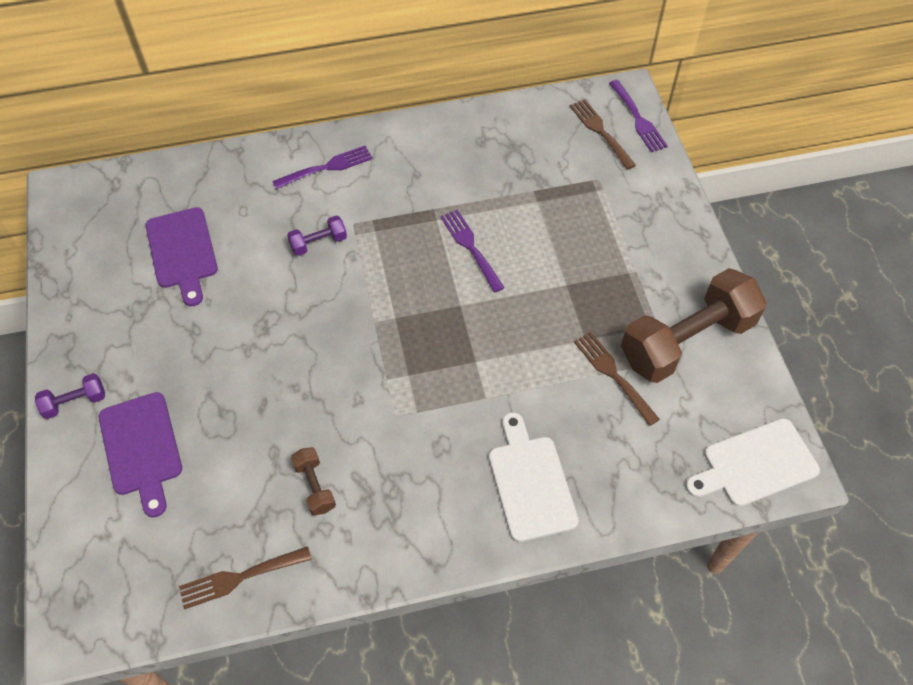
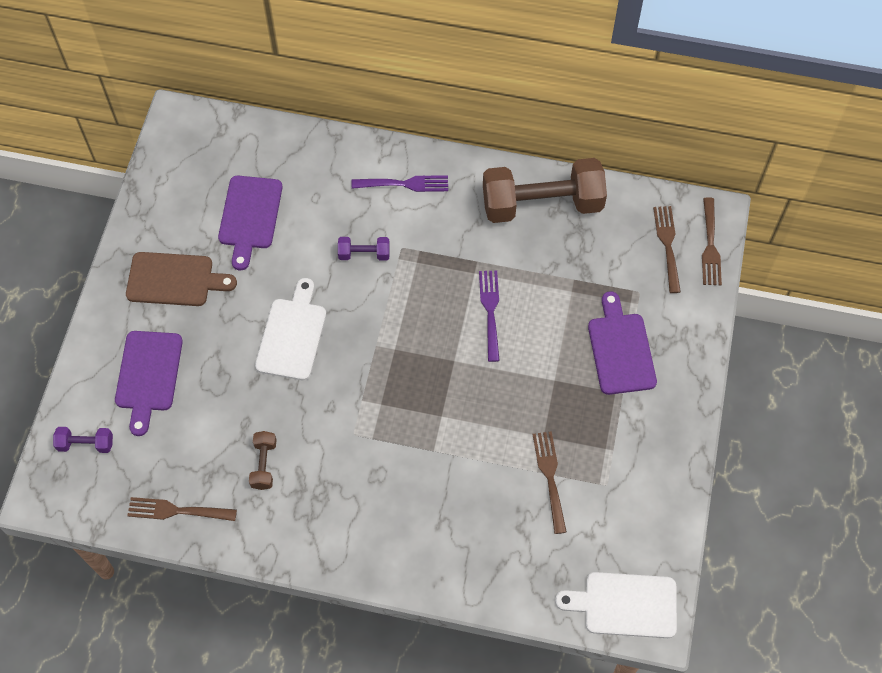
camera: 25 degrees right, 5 degrees up
(75, 402) = (114, 315): purple dumbbell -> purple dumbbell (86, 444)
(128, 341) = (175, 280): none -> brown cutting board
(530, 482) = (432, 536): white cutting board -> white cutting board (292, 335)
(611, 234) = (620, 349): none -> purple cutting board
(638, 119) = (710, 246): purple fork -> brown fork
(686, 341) = (630, 475): brown dumbbell -> brown dumbbell (542, 204)

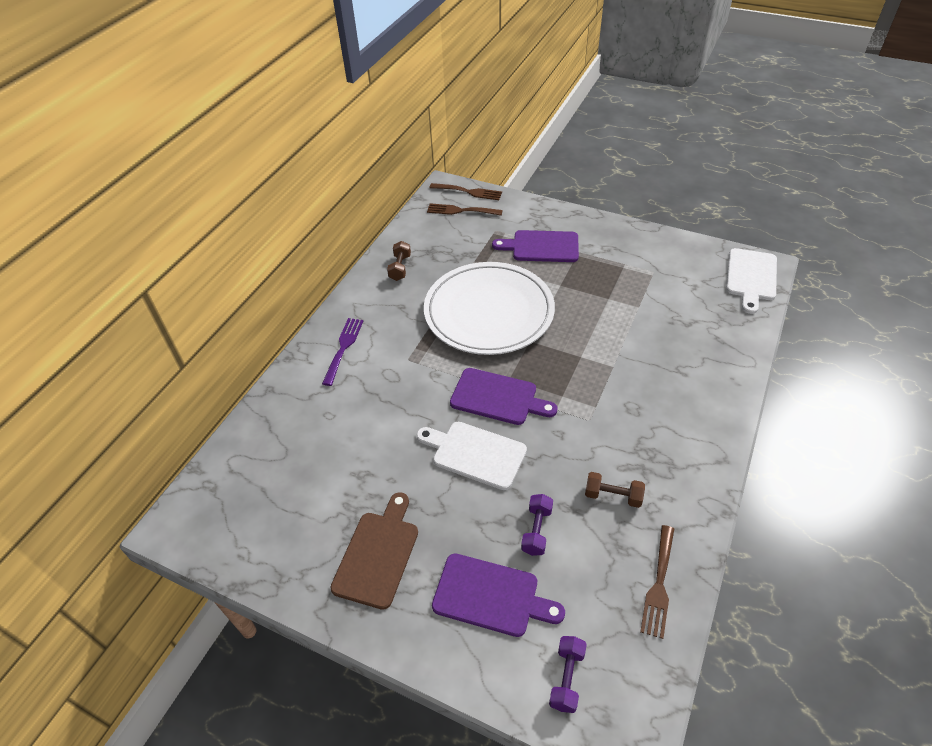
camera: 75 degrees left, 15 degrees down
(249, 217) = (327, 473): purple cutting board -> purple cutting board (498, 397)
(364, 254) = (405, 386): purple dumbbell -> purple dumbbell (536, 530)
(490, 311) = (489, 312): purple fork -> white plate
(542, 204) = (400, 268): brown dumbbell -> brown dumbbell, size x0.43
(550, 477) = (644, 300): brown fork -> none

